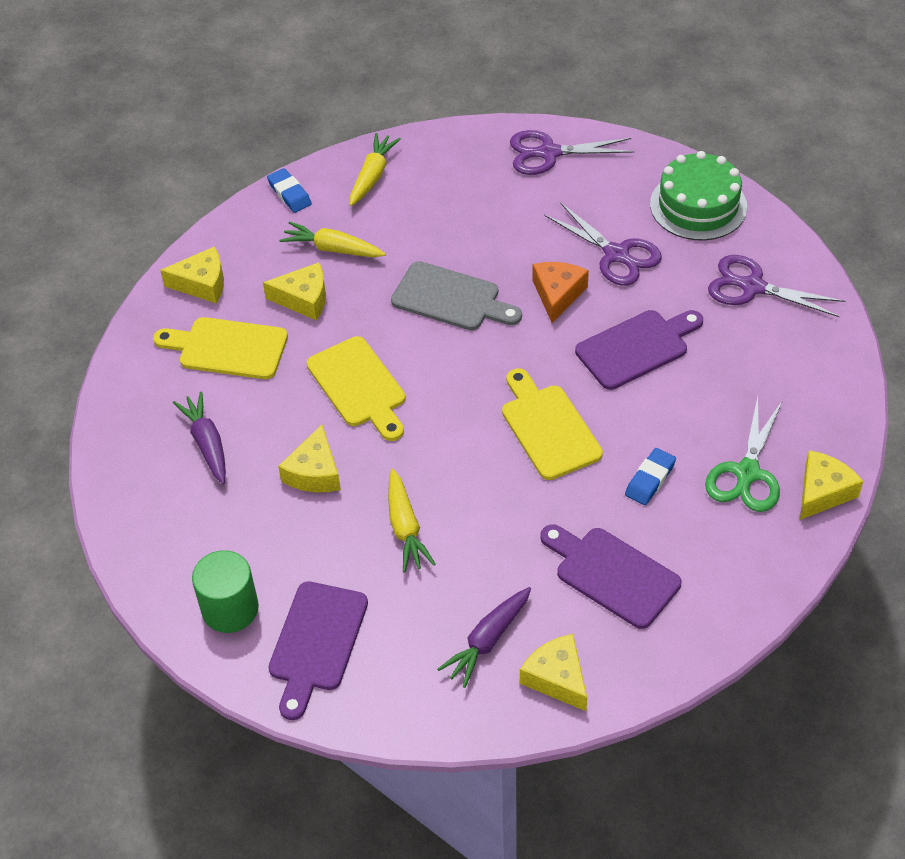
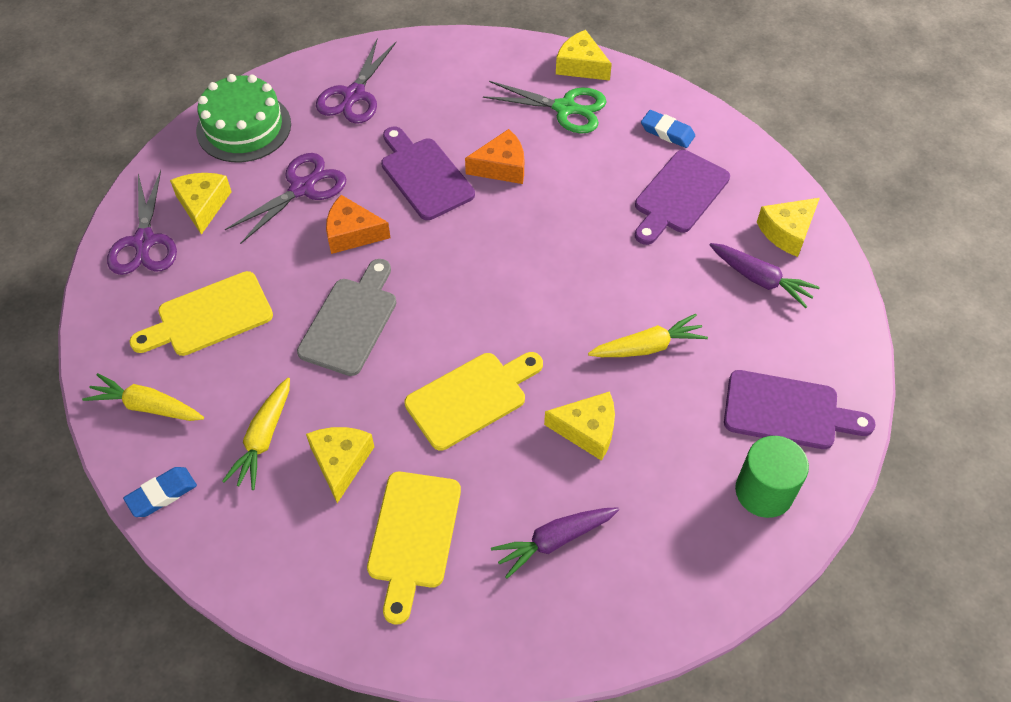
camera: 95 degrees left, 5 degrees up
(202, 284) = (306, 579): yellow cheese -> yellow cheese (203, 205)
(548, 428) = (521, 239): yellow cutting board -> yellow cutting board (209, 316)
(650, 479) = (576, 169): blue eraser -> blue eraser (667, 132)
(651, 412) = (501, 167): none -> orange cheese

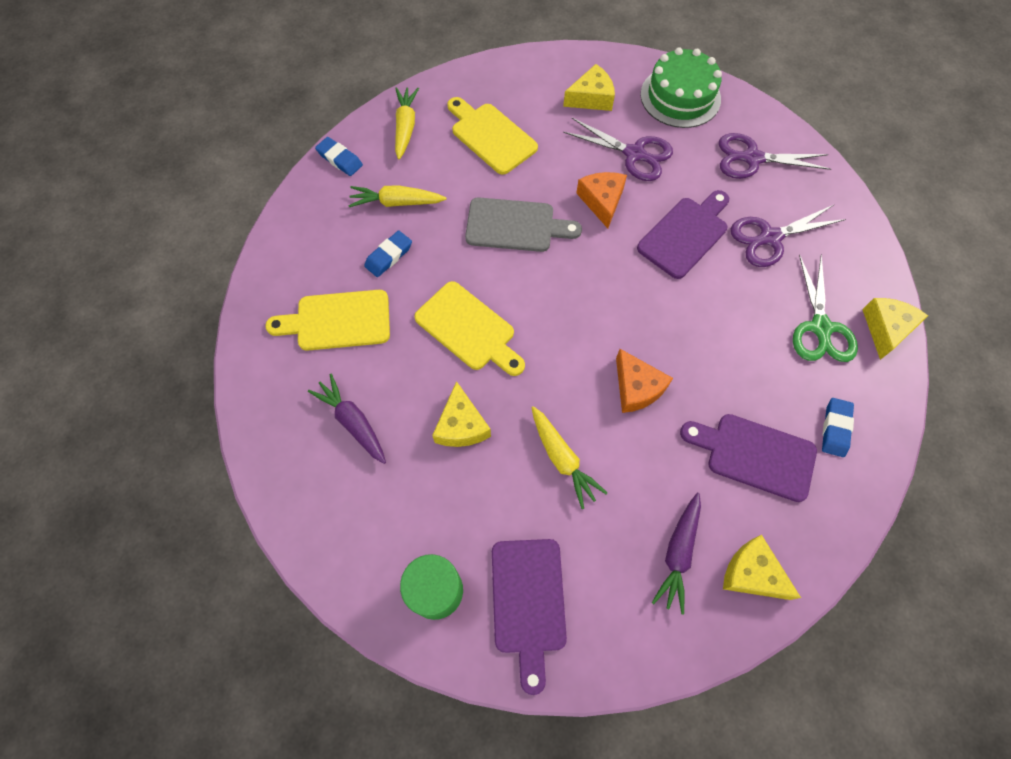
camera: 75 degrees right, 10 degrees up
(144, 241) = (544, 76): purple scissors -> purple scissors (770, 237)
(340, 462) = (388, 256): yellow cheese -> blue eraser
(501, 167) = (722, 291): orange cheese -> orange cheese (636, 388)

